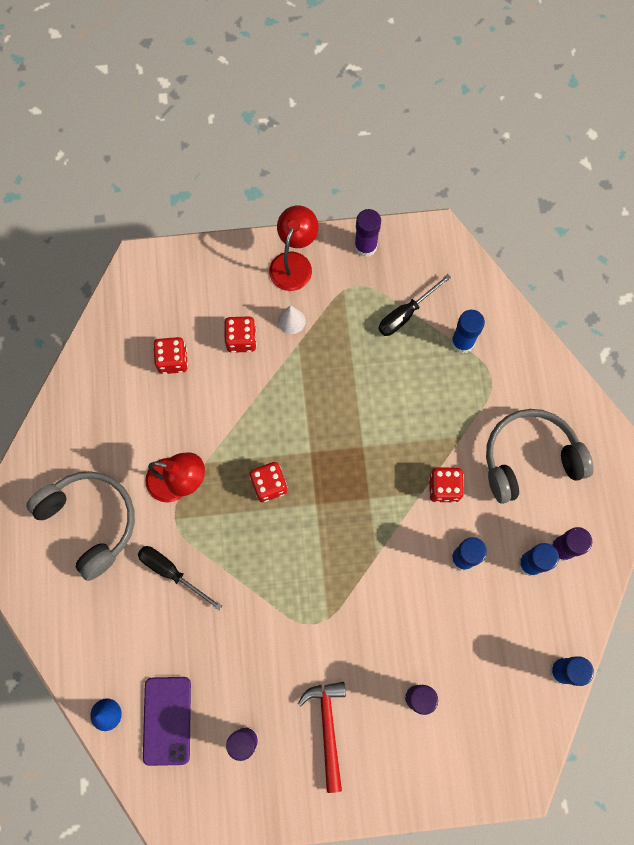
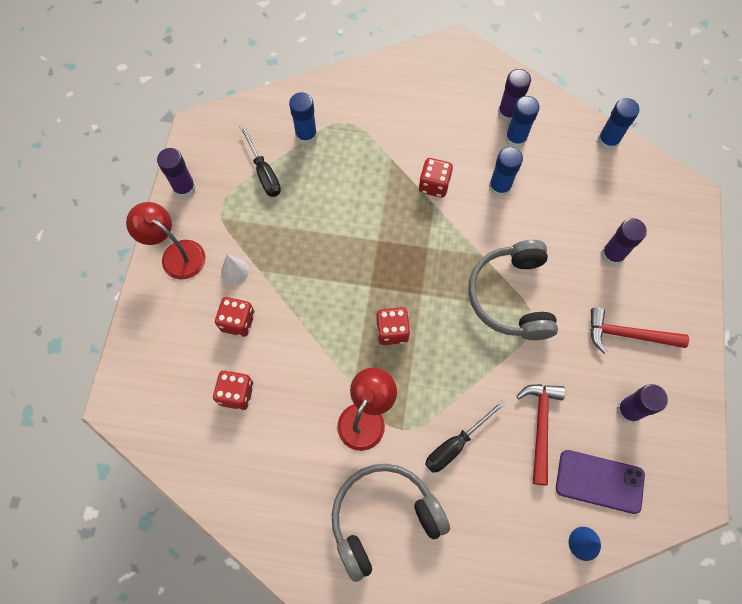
camera: 75 degrees left, 5 degrees down
(208, 652) = (540, 426): none -> red hammer
(529, 459) = (426, 114): grey headphones -> grey headphones (511, 296)

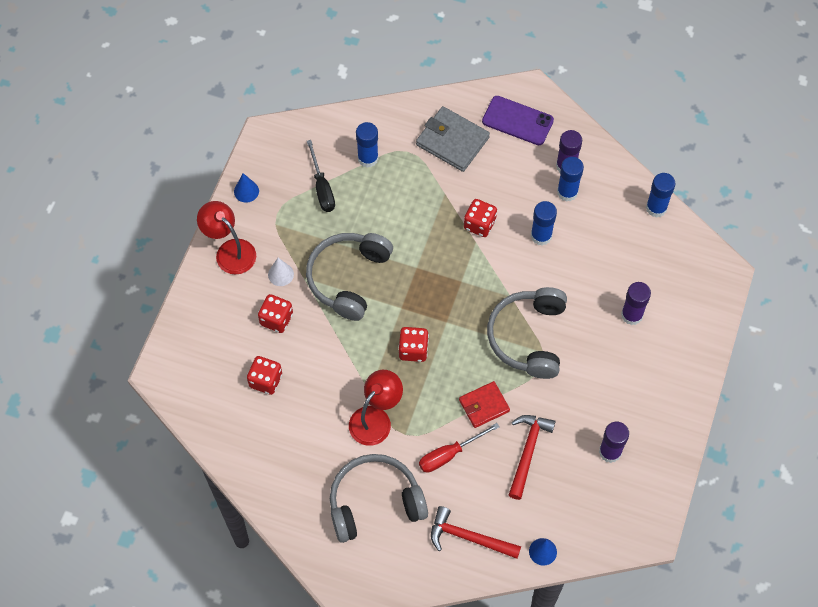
camera: 10 degrees right, 5 degrees down
(185, 188) = (246, 191): purple glue stick -> blue cone
(308, 263) = (348, 278): none -> grey headphones
(389, 105) = (452, 141): none -> grey wallet
(455, 444) = (449, 454): black screwdriver -> red screwdriver
(481, 381) = (484, 405): none -> red wallet
(599, 481) = (568, 505): purple phone -> purple phone (517, 121)
(628, 334) = (627, 387): red hammer -> red hammer (468, 537)

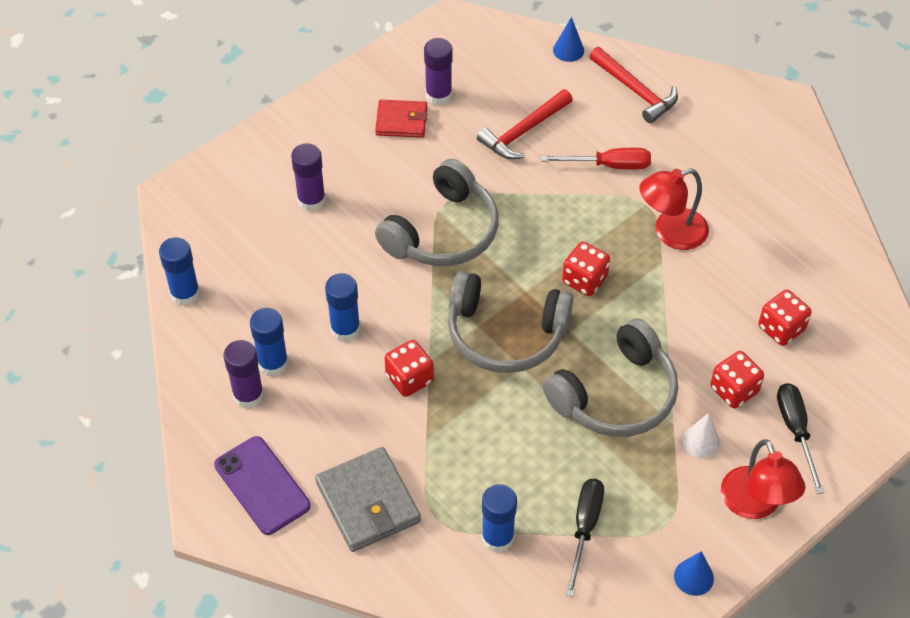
camera: 150 degrees left, 10 degrees down
(225, 311) = (795, 431): none -> black screwdriver
(374, 502) = (716, 160): grey headphones -> grey headphones (505, 334)
(484, 405) = (541, 191): red wallet -> red wallet (401, 121)

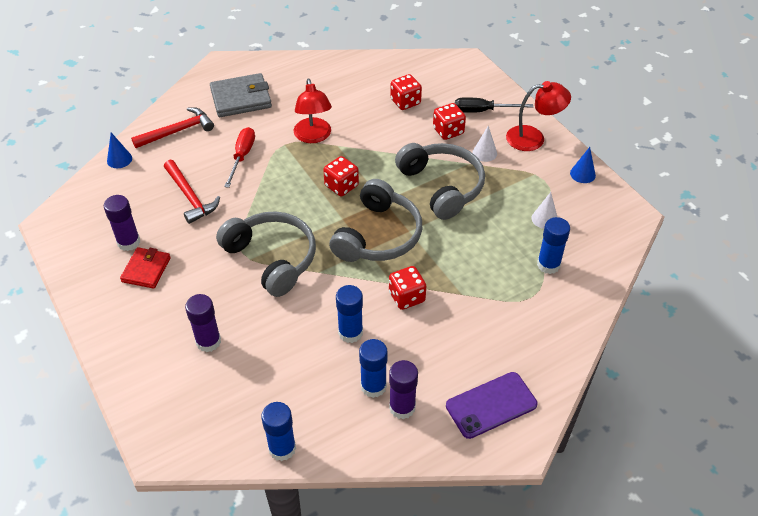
camera: 80 degrees left, 5 degrees down
(368, 502) = (513, 336): grey wallet -> grey wallet (241, 98)
(584, 528) = (544, 219): black screwdriver -> white cone

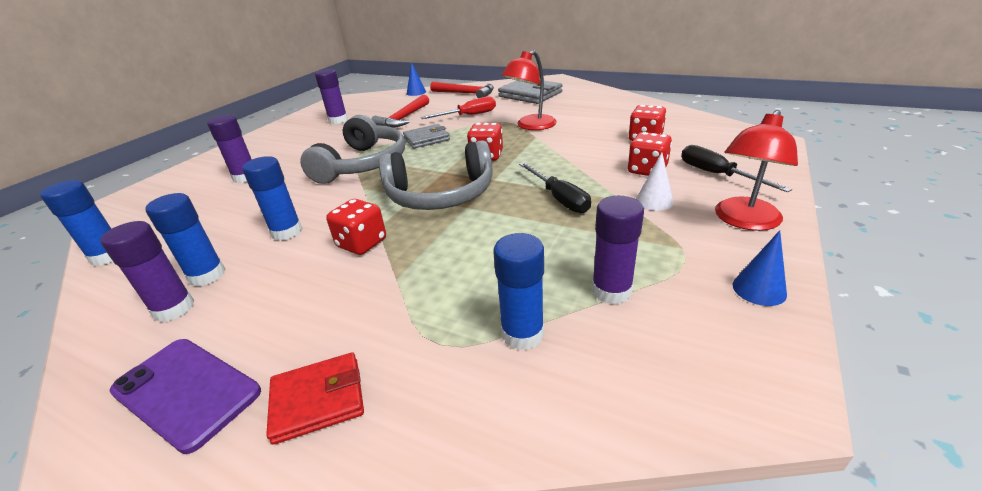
camera: 60 degrees right, 15 degrees down
(146, 270) = (314, 133): red wallet -> red wallet (318, 400)
(264, 202) = (426, 139): none -> grey wallet
(442, 186) = (559, 198): grey headphones -> black screwdriver
(533, 138) = (744, 221): red lamp -> red lamp turned 75 degrees clockwise
(544, 219) = (611, 291): white cone -> purple glue stick

